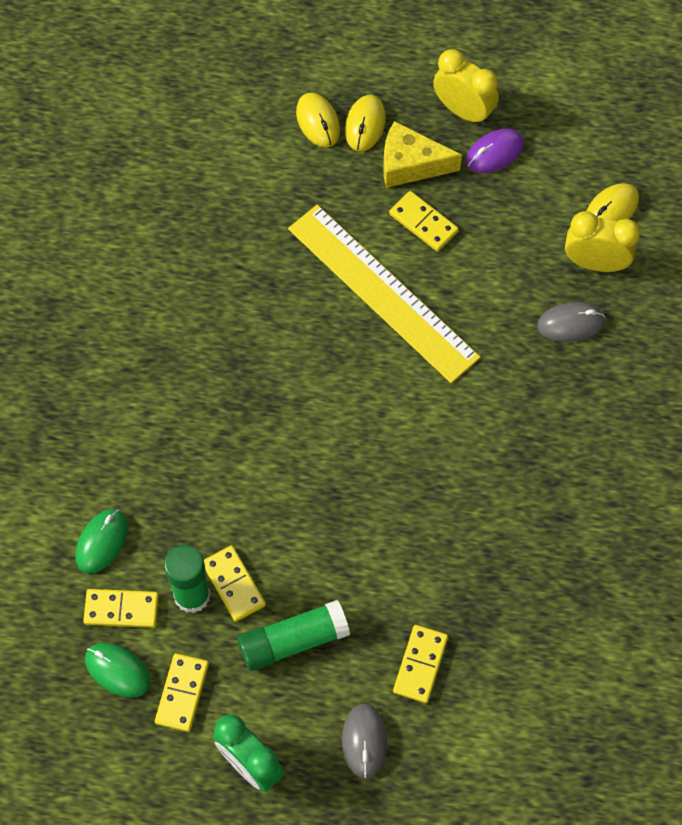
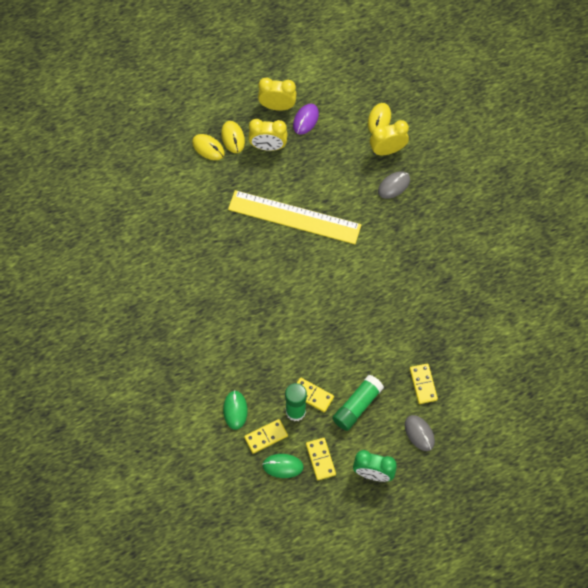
camera: 30 degrees left, 0 degrees up
(410, 164) = (268, 146): yellow cheese -> yellow clock
(423, 223) = (293, 172): yellow domino -> none

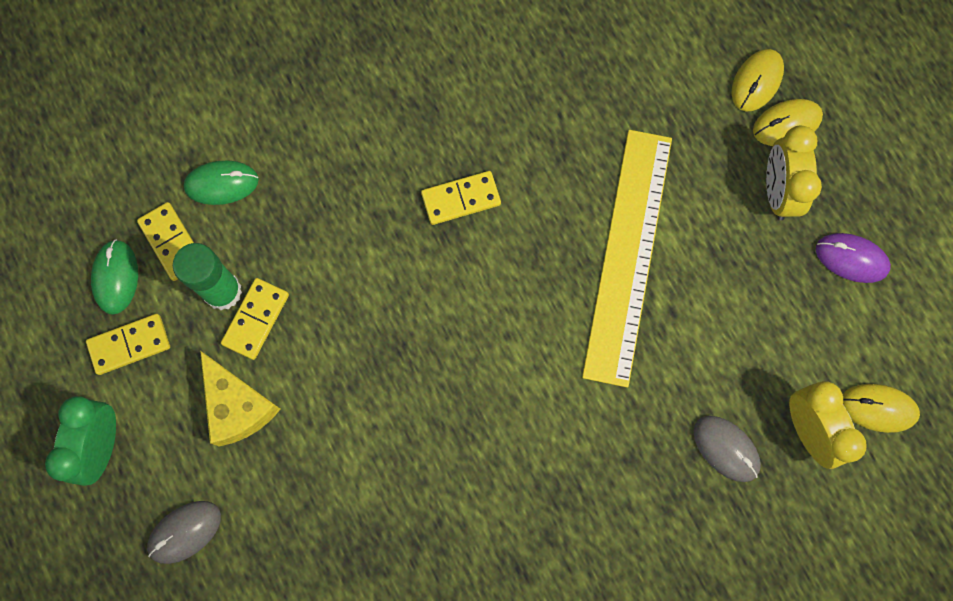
camera: 85 degrees right, 10 degrees up
(277, 106) = (873, 201): yellow clock -> none
(357, 406) = (237, 406): green glue stick -> yellow cheese
(423, 384) = (288, 534): yellow domino -> yellow domino (461, 199)

